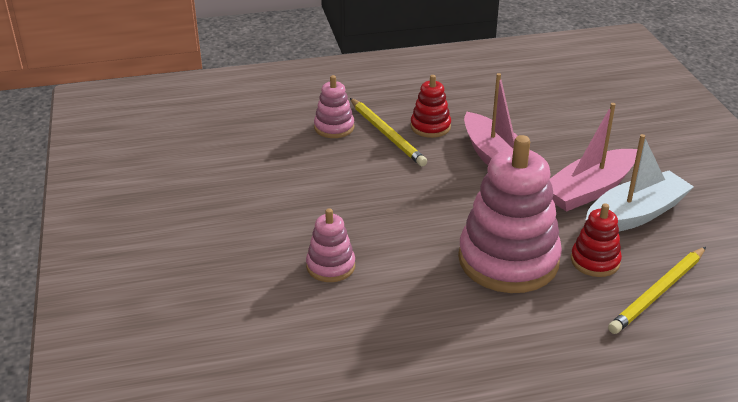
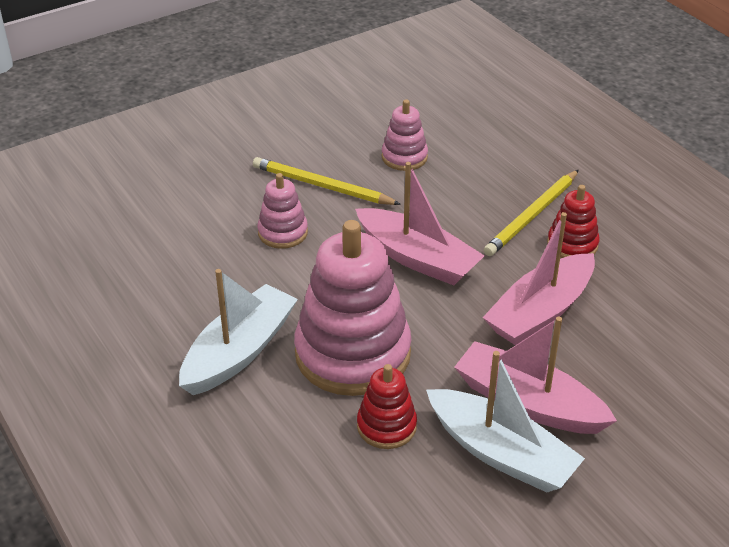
camera: 70 degrees right, 5 degrees up
(334, 127) = (518, 176): pink stacking toy -> pink stacking toy (404, 157)
(408, 200) = (417, 258): none -> pink boat
(481, 325) = (239, 352): none -> white boat
(658, 293) = (354, 490): yellow pencil -> yellow pencil (322, 186)

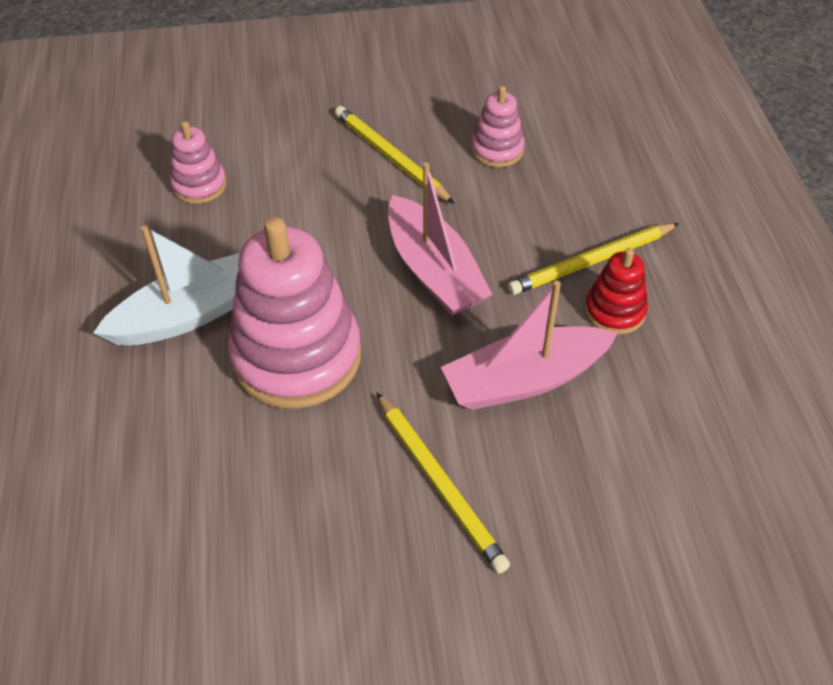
camera: 25 degrees right, 10 degrees up
(283, 232) = (317, 197): pink stacking toy -> pink stacking toy (199, 185)
(386, 426) = (276, 452): red stacking toy -> none
(501, 453) = (371, 531): white boat -> none
(528, 403) = (440, 483): pink boat -> yellow pencil

